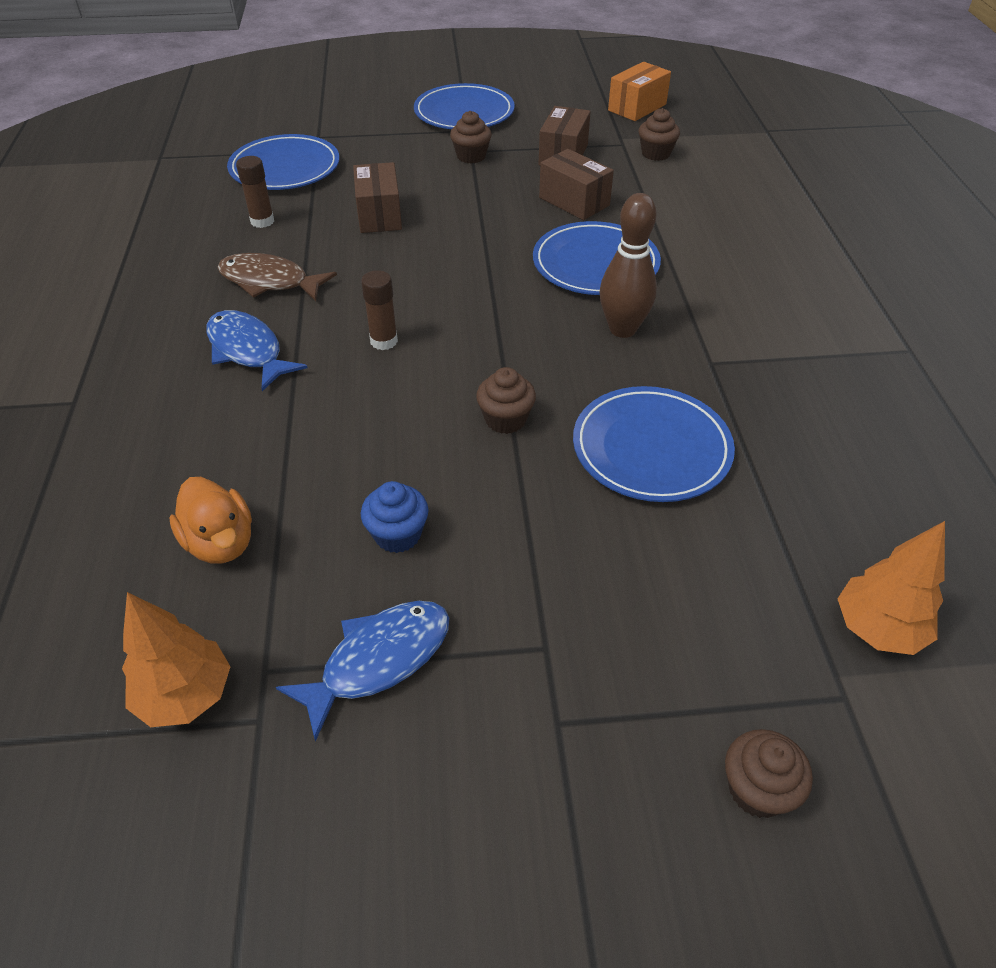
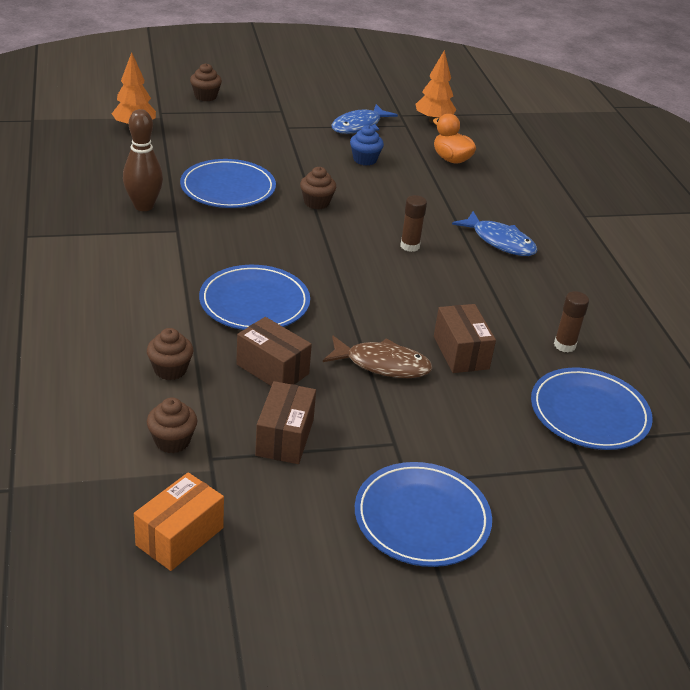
camera: 170 degrees right, 10 degrees down
(269, 281) = (518, 289): brown fish -> brown fish (382, 364)
(471, 156) = (392, 434): brown cupcake -> brown cupcake (170, 370)
(622, 329) = (237, 252): brown bowling pin -> brown bowling pin (144, 206)

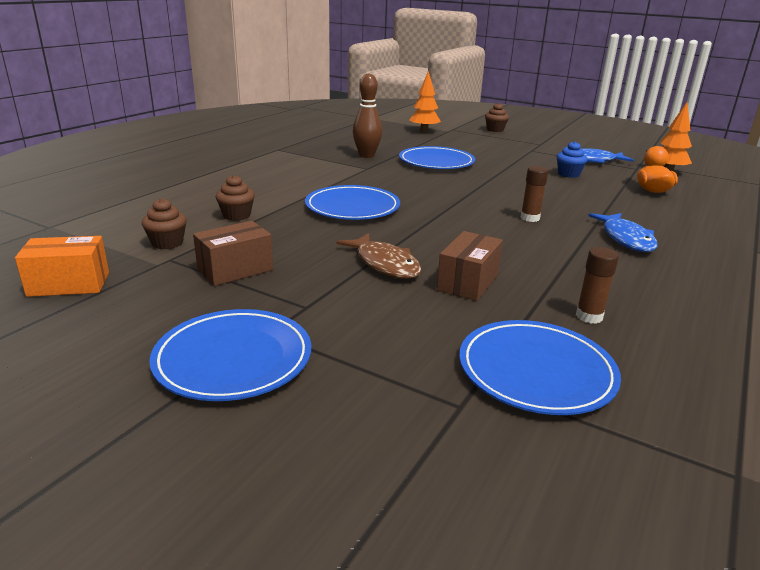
camera: 45 degrees right, 10 degrees down
(272, 369) = (299, 237): brown box -> none
(316, 202) = (490, 181): brown cupcake -> none

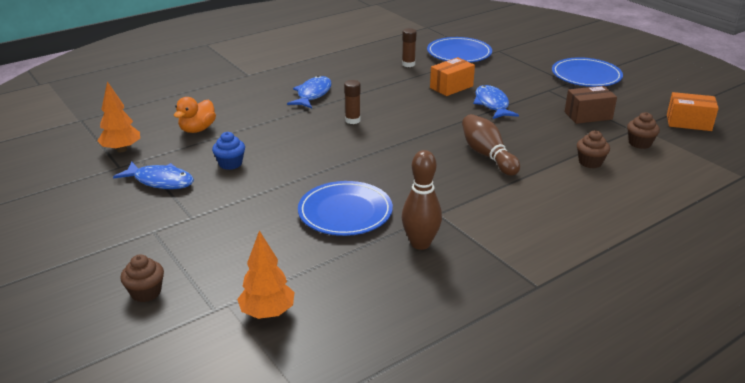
camera: 155 degrees left, 5 degrees up
(352, 207) = (487, 155): blue plate -> brown bowling pin
(385, 264) = (492, 104): brown fish -> blue fish
(467, 282) = (451, 87): brown box -> orange box

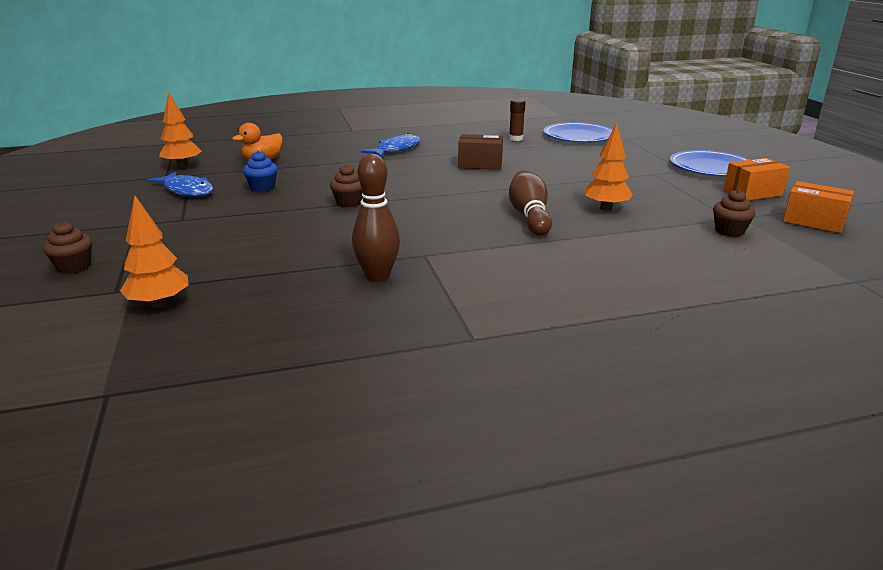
camera: 20 degrees right, 5 degrees down
(345, 212) = (328, 238): blue plate -> none
(352, 120) = (414, 172): brown glue stick -> none
(451, 87) = (544, 160): orange box -> orange box (752, 193)
(492, 104) = (576, 177): blue fish -> none
(538, 135) = (605, 208): none -> orange tree
(588, 115) = (683, 200): brown box -> brown box (480, 164)
(590, 162) = (648, 239): brown cupcake -> brown cupcake (349, 203)

